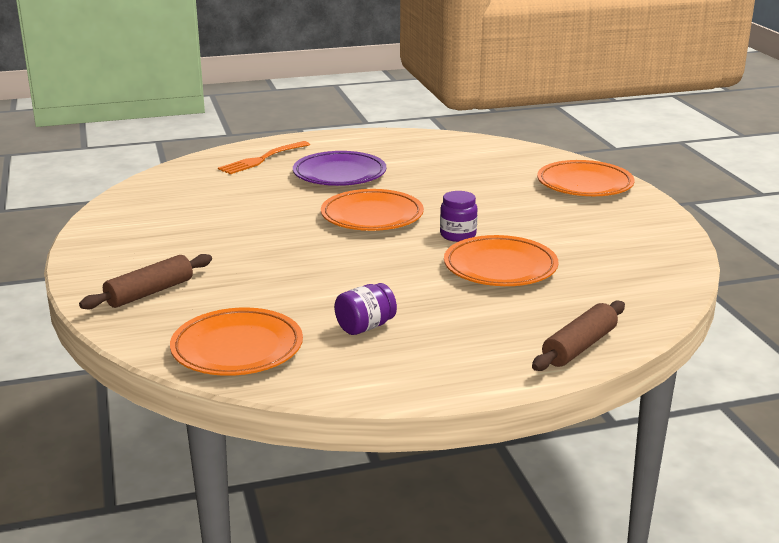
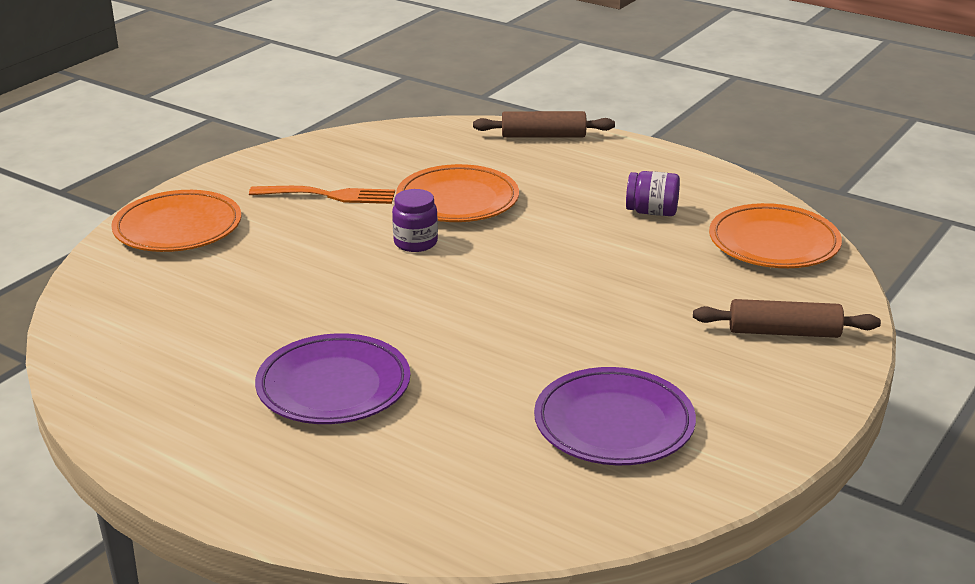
camera: 130 degrees left, 5 degrees up
(184, 215) = (614, 424): none -> purple plate
(262, 159) = (351, 482): orange fork -> orange fork (327, 195)
(372, 216) = (435, 305): orange plate -> none

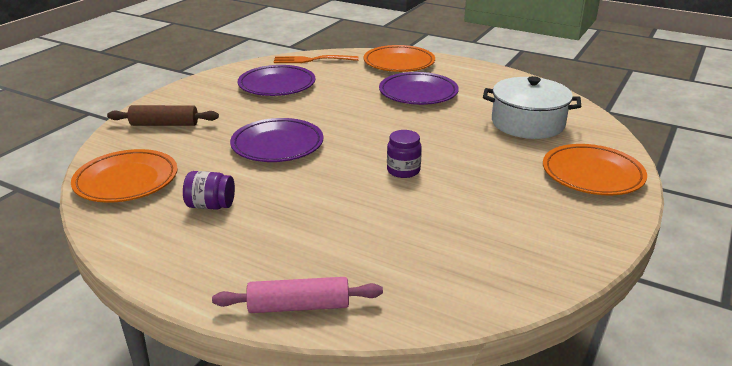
camera: 175 degrees right, 0 degrees up
(188, 309) = (527, 123): none -> white pot
(327, 195) = (496, 210): orange fork -> orange fork (313, 60)
(457, 201) = (380, 210): orange plate -> orange plate (399, 63)
(543, 136) = (299, 306): brown rolling pin -> pink rolling pin
(588, 286) = (277, 145): none -> purple plate

